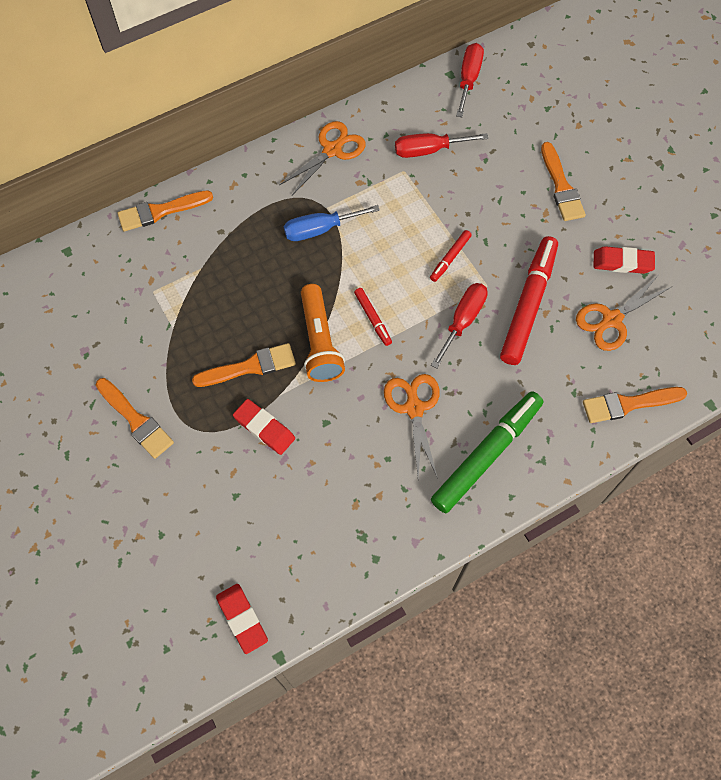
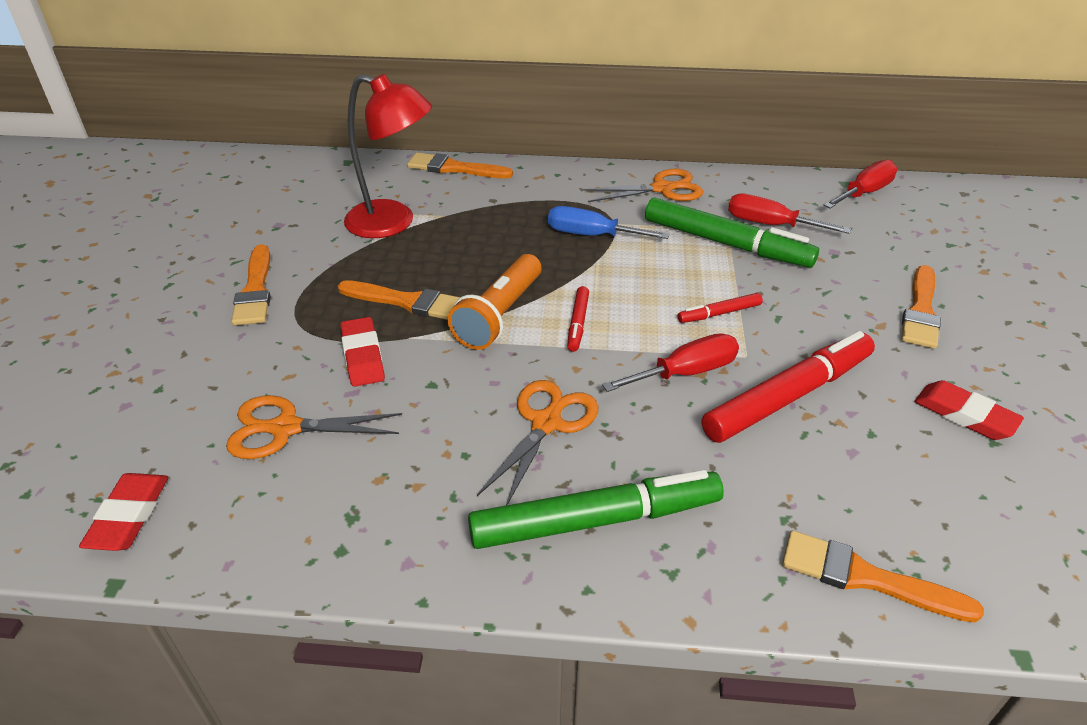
camera: 35 degrees right, 25 degrees down
(169, 298) = (393, 223): none -> red lamp
(413, 187) = (726, 244): none -> green marker
(612, 319) = (906, 466): orange scissors -> orange scissors (285, 428)

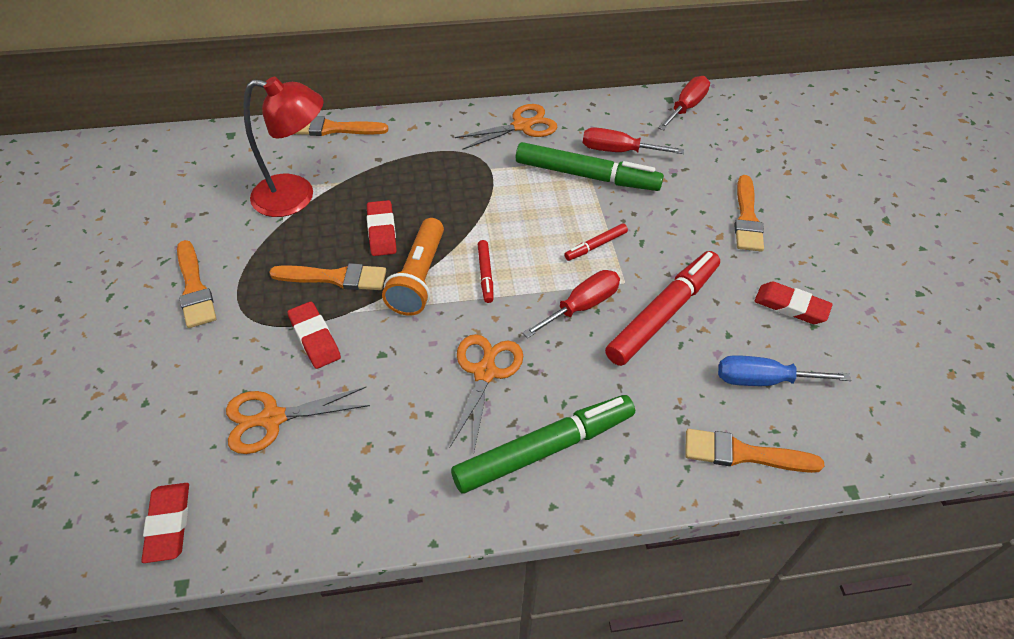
camera: 15 degrees left, 10 degrees up
(473, 266) = (381, 231): none -> red eraser
(591, 235) = (474, 184): blue screwdriver -> blue screwdriver (763, 380)

